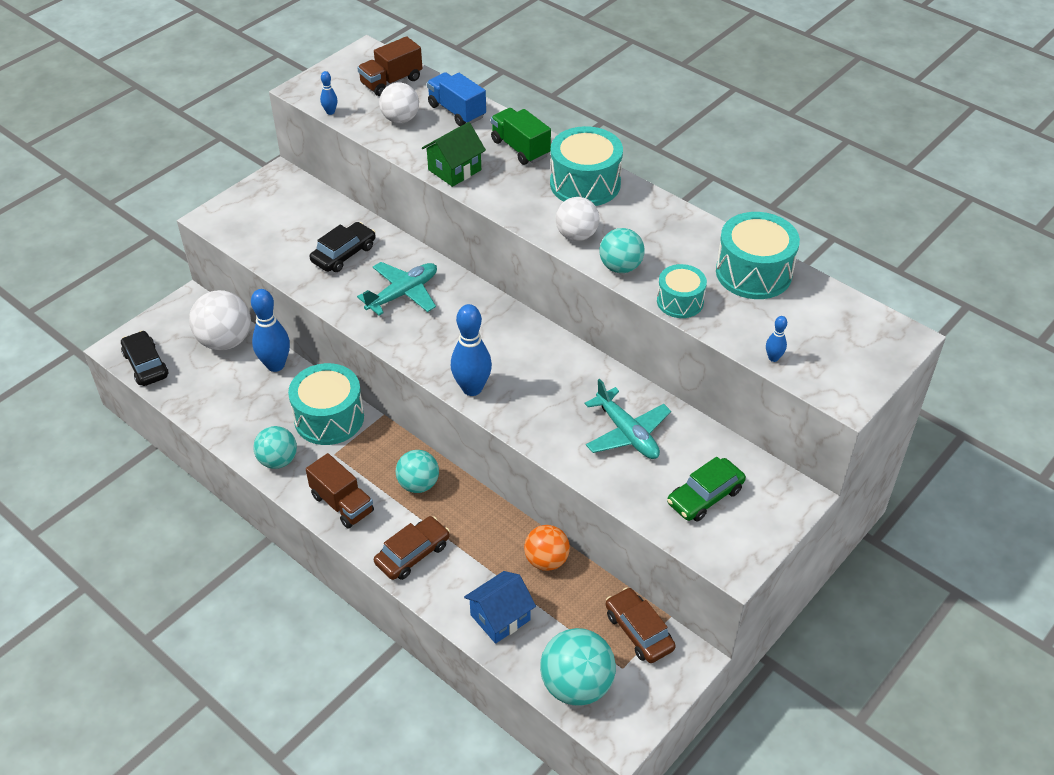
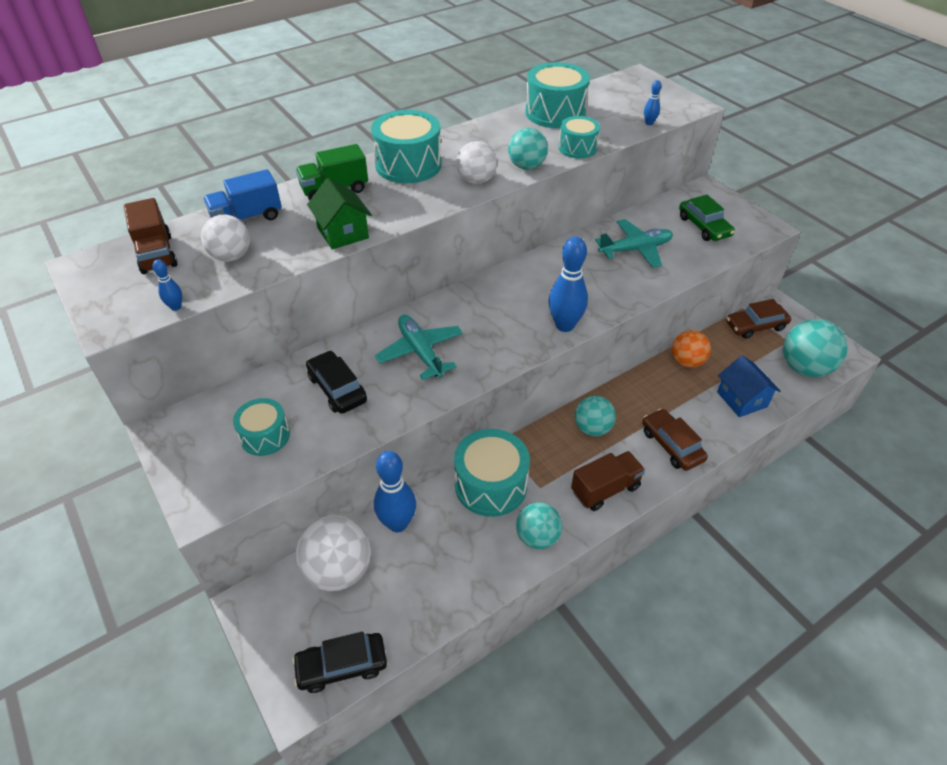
camera: 75 degrees left, 0 degrees up
(283, 229) = (265, 436): none -> turquoise drum

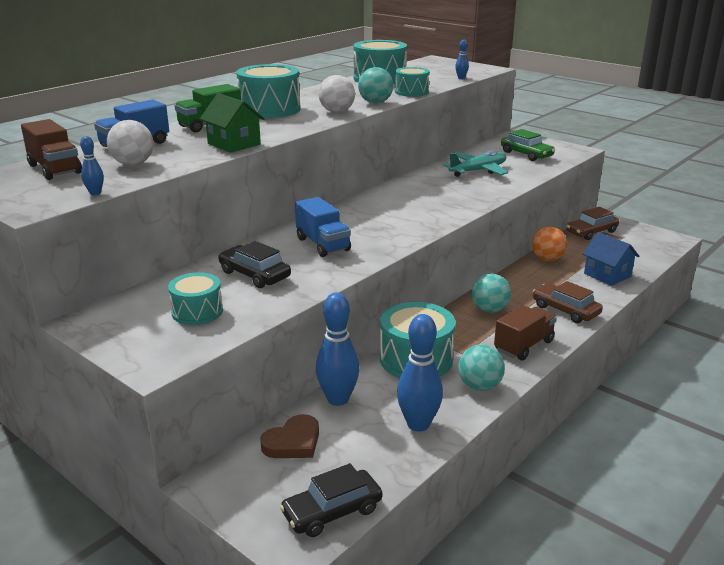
camera: 15 degrees left, 20 degrees down
(338, 570) = (293, 442): white ball -> brown heart
(420, 352) = (323, 244): turquoise plane -> blue truck
(565, 325) = (445, 216): blue bowling pin -> blue bowling pin (418, 424)
(804, 368) = (646, 250): turquoise ball -> none

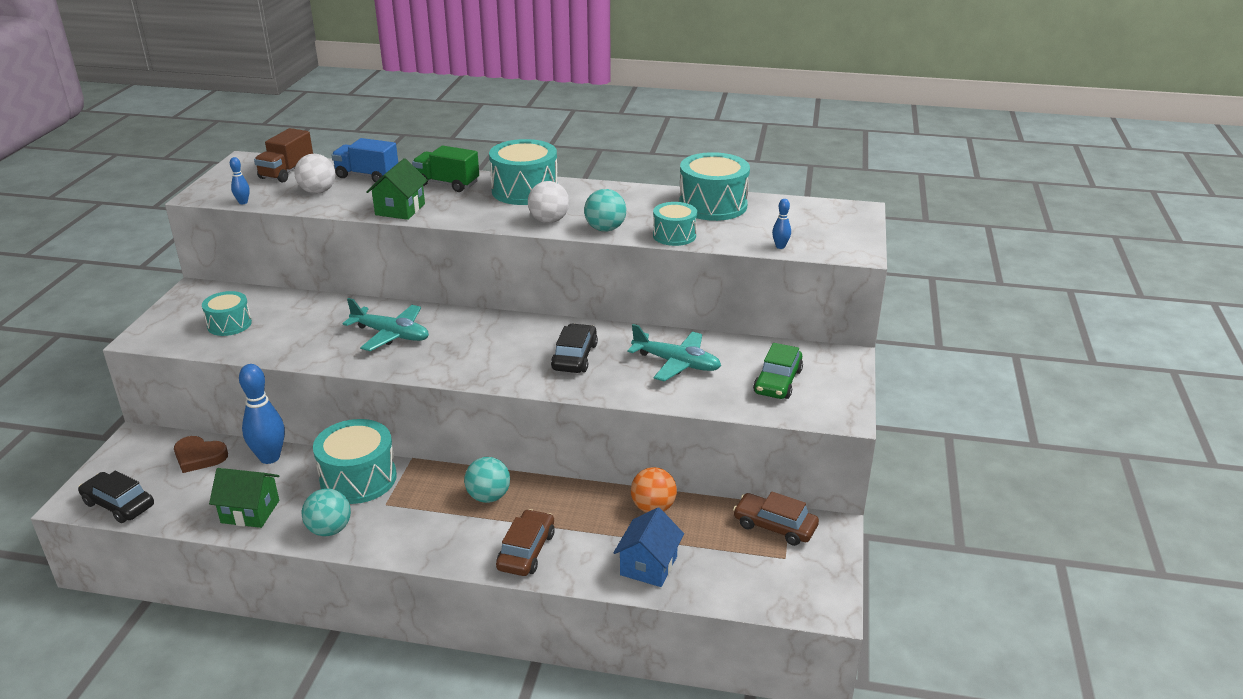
camera: 60 degrees right, 5 degrees up
(254, 275) = (308, 324): black car -> black car (574, 357)
(323, 244) = (391, 335): blue truck -> turquoise plane
(418, 424) = (250, 511): blue bowling pin -> green house
(524, 346) = (424, 539): brown truck -> none

